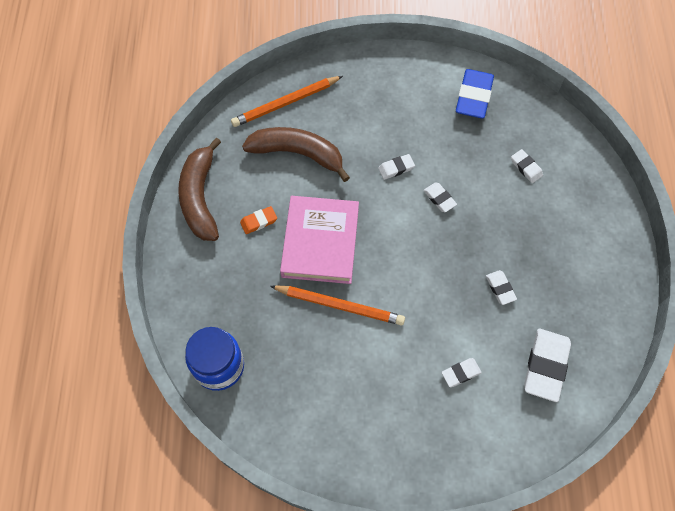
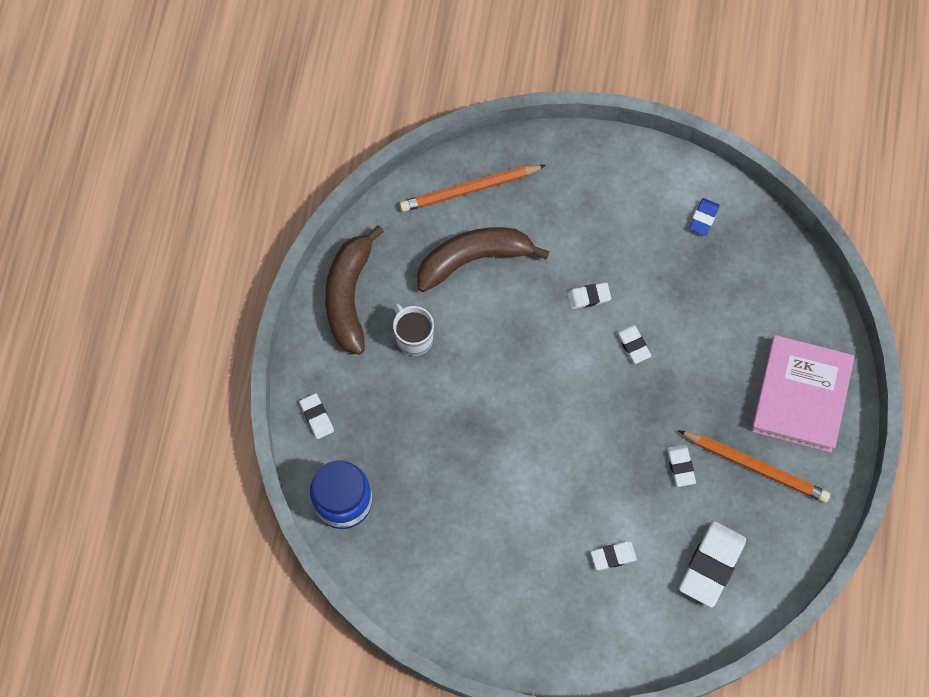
camera: 10 degrees right, 5 degrees up
(259, 221) = (413, 337): orange eraser -> white mug
(298, 153) = (473, 259): brown banana -> brown banana turned 45 degrees counterclockwise
(320, 242) = (481, 375): pink book -> pink book (800, 396)
(339, 305) = (490, 455): orange pencil -> orange pencil (755, 467)
(473, 97) = (703, 218): blue eraser -> blue eraser, size x0.52
(526, 167) = (746, 322): white eraser -> white eraser (317, 417)

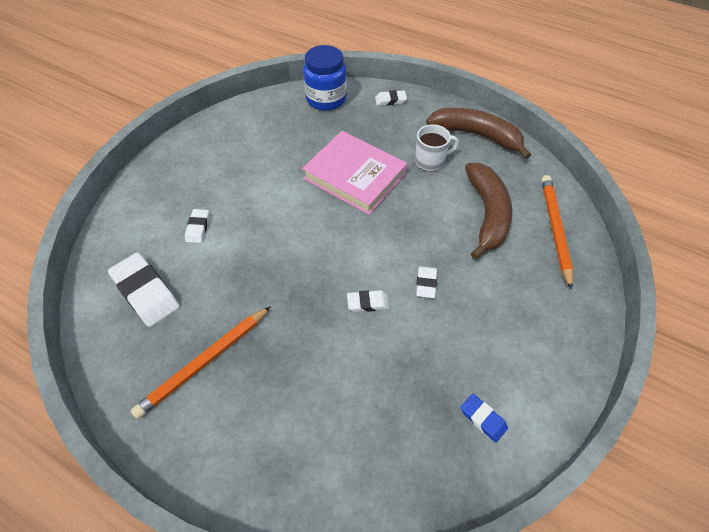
camera: 110 degrees right, 15 degrees down
(680, 466) = (240, 300): white eraser -> none
(800, 396) = (249, 437): pink book -> pink book (355, 176)

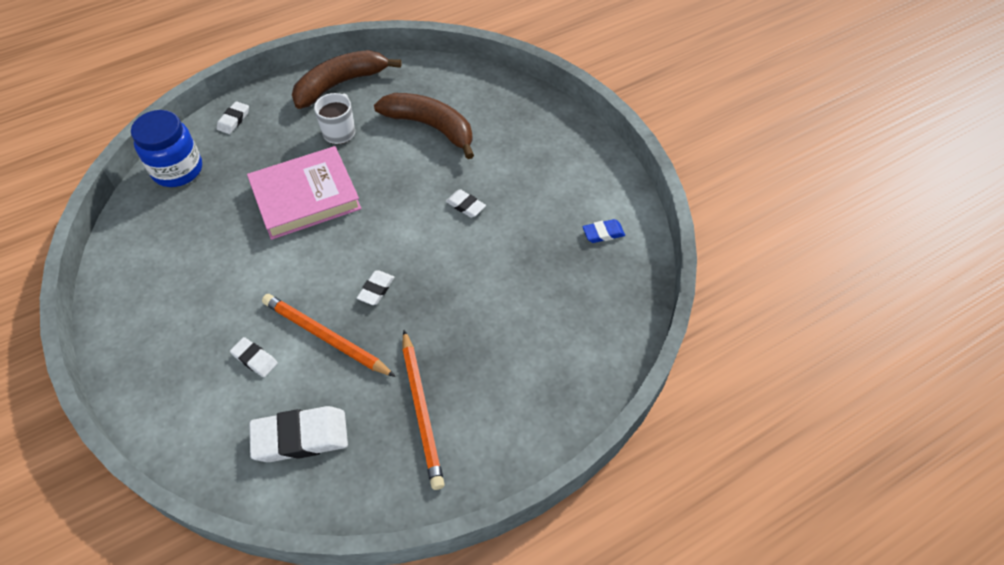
camera: 60 degrees left, 0 degrees up
(367, 303) = (453, 256): white eraser -> white eraser (376, 289)
(555, 229) = (481, 95): orange pencil -> orange pencil (326, 337)

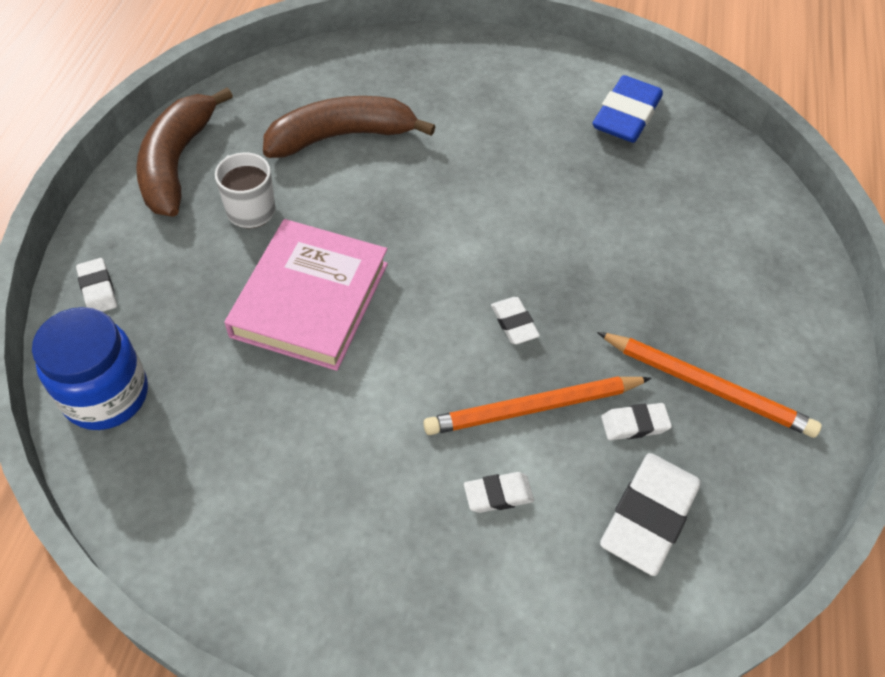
camera: 50 degrees left, 0 degrees up
(465, 205) = (481, 182): white eraser -> white eraser (634, 424)
(603, 233) = (626, 115): blue eraser -> blue eraser, size x1.91

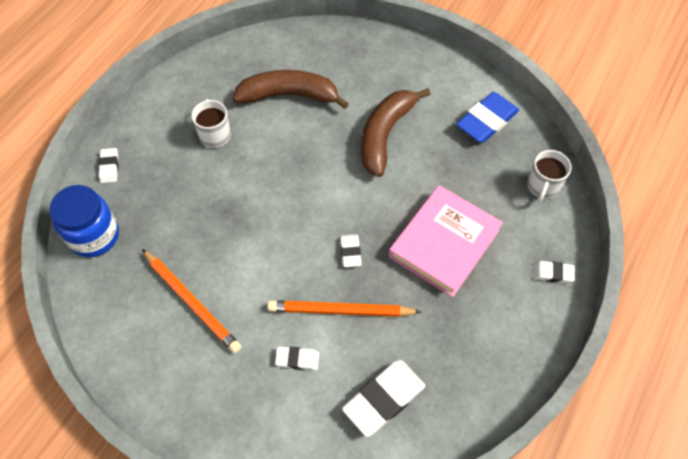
camera: 20 degrees right, 5 degrees up
(177, 162) = (181, 92): brown banana -> brown banana (385, 134)
(310, 299) = (230, 204): pink book -> pink book (444, 243)
(634, 424) = (400, 338): white eraser -> white eraser (552, 273)
(707, 386) = (458, 327): orange pencil -> orange pencil (191, 302)
(734, 180) = (542, 186): none -> white mug

